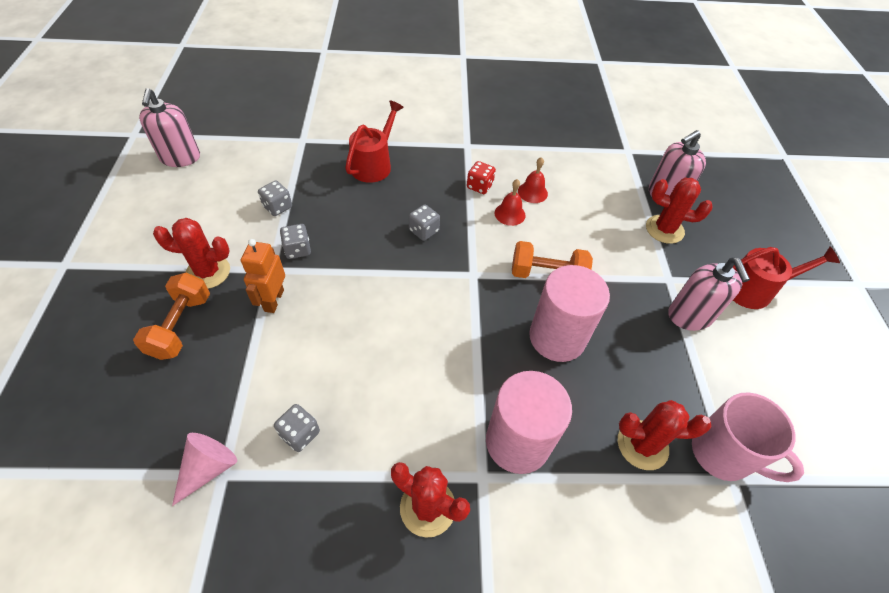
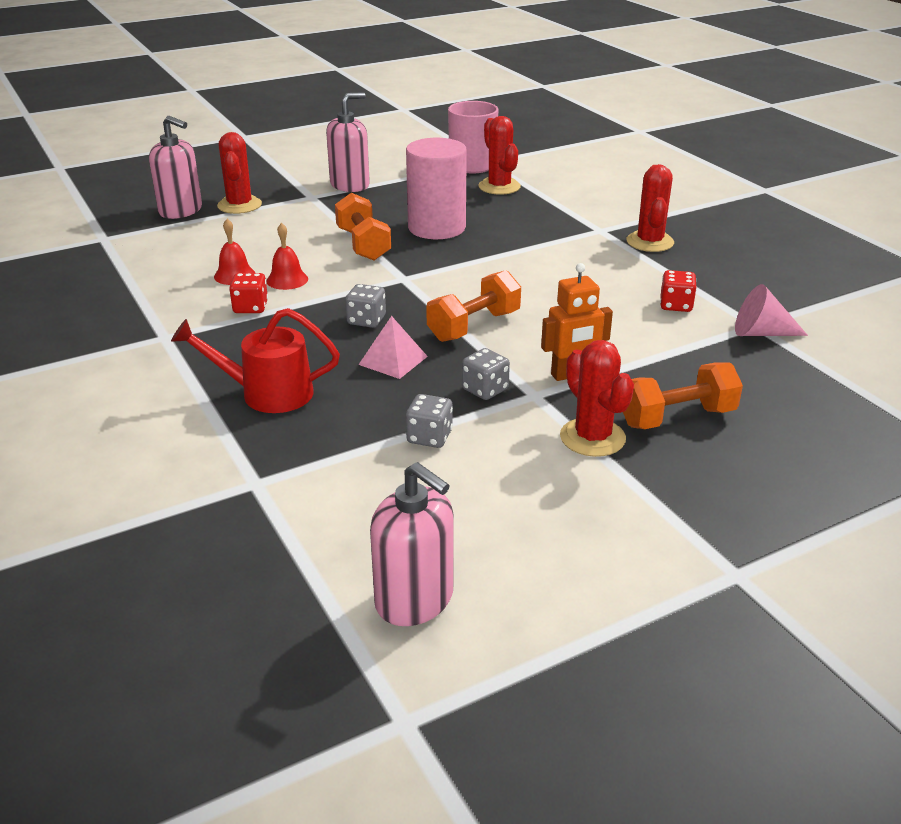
camera: 115 degrees left, 20 degrees down
(180, 158) = (414, 600): pink soap dispenser -> pink soap dispenser turned 75 degrees clockwise
(300, 434) = (676, 305): grey dice -> red dice
(365, 224) = (393, 360): none -> pink pyramid
(374, 281) = (474, 326): none -> orange dumbbell
(517, 442) = (556, 224): pink cylinder -> none
(754, 289) = (290, 167): red watering can -> none

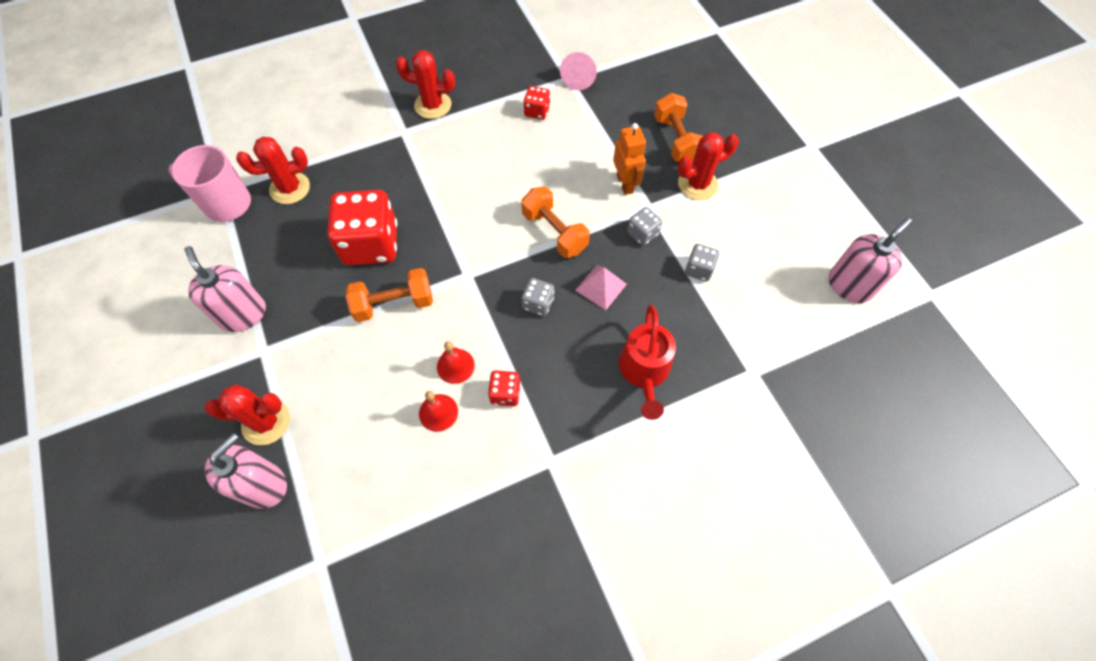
camera: 85 degrees left, 30 degrees up
(436, 228) = (371, 244): pink cylinder -> red dice

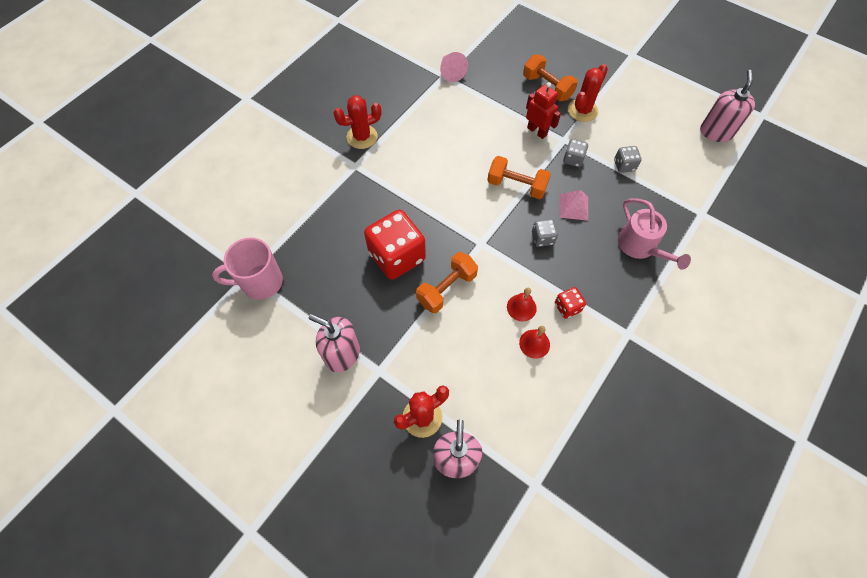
camera: 30 degrees left, 0 degrees up
(290, 188) = (302, 247): red cactus -> none
(537, 111) = (440, 108): red dice -> none
(625, 183) = (537, 131): orange robot -> red robot
(644, 371) = (640, 246): red watering can -> pink watering can

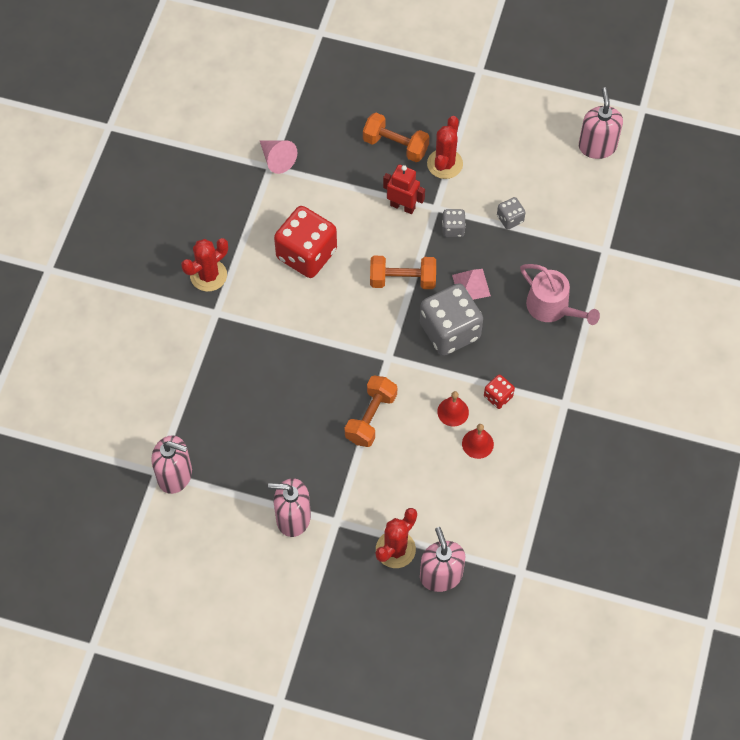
camera: 20 degrees left, 0 degrees up
(260, 282) = (175, 475): pink mug -> pink soap dispenser
(397, 256) = (305, 401): red dice -> red dice (306, 254)
(542, 238) = (450, 331): grey dice -> grey dice, size x2.17

